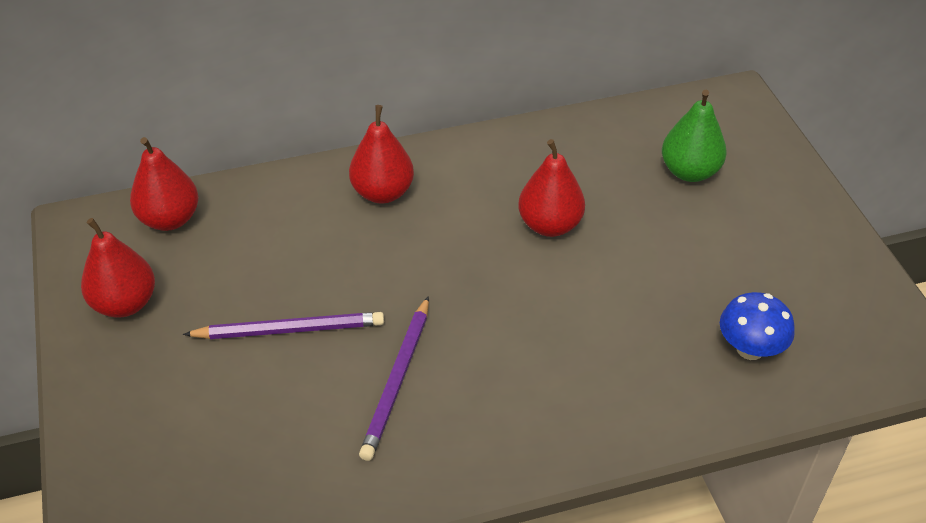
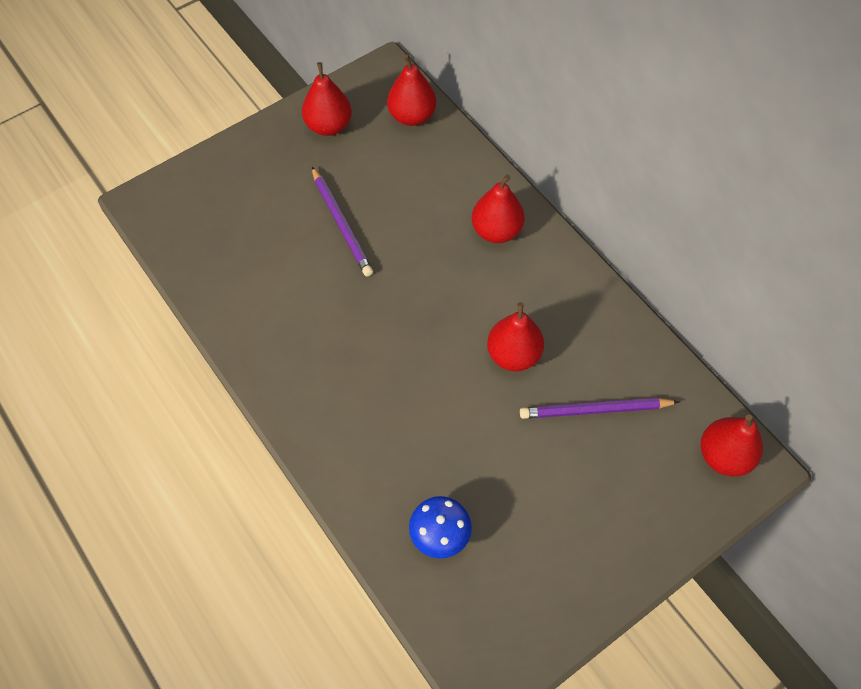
camera: 70 degrees right, 15 degrees up
(397, 380) = (321, 303): purple pencil -> purple pencil (595, 410)
(689, 171) = (629, 446): green pear -> none
(719, 113) = (724, 456): none -> red pear

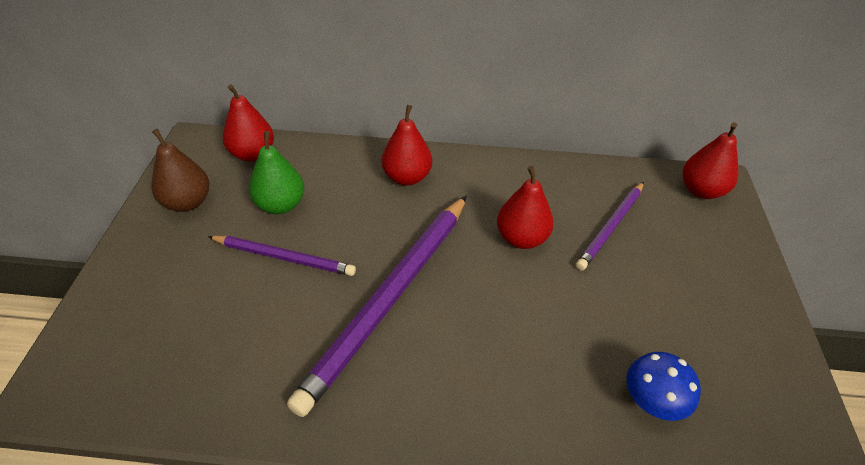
camera: 50 degrees left, 15 degrees down
(328, 126) = (187, 202): red pear -> brown pear
(371, 314) = (390, 298): none -> purple pencil
(383, 179) = (280, 205): none -> green pear

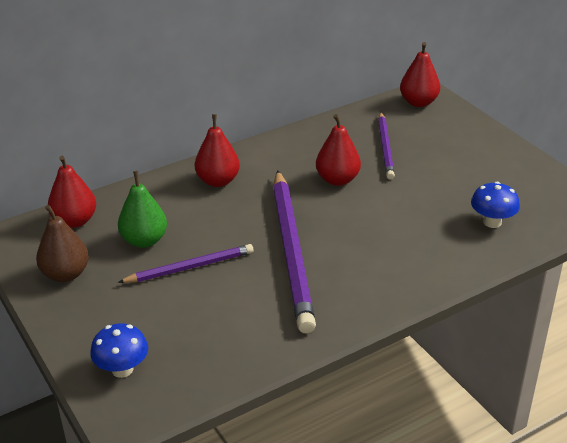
camera: 35 degrees left, 10 degrees down
(110, 334) = (122, 369): none -> blue mushroom

